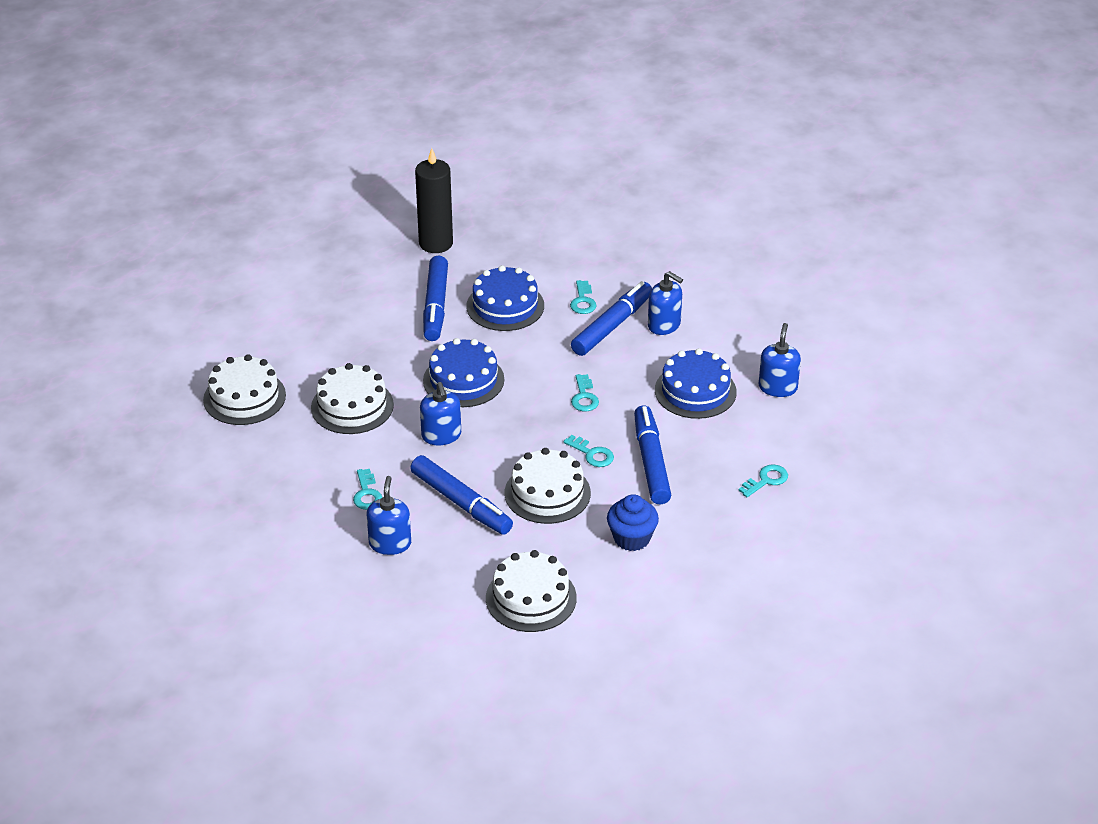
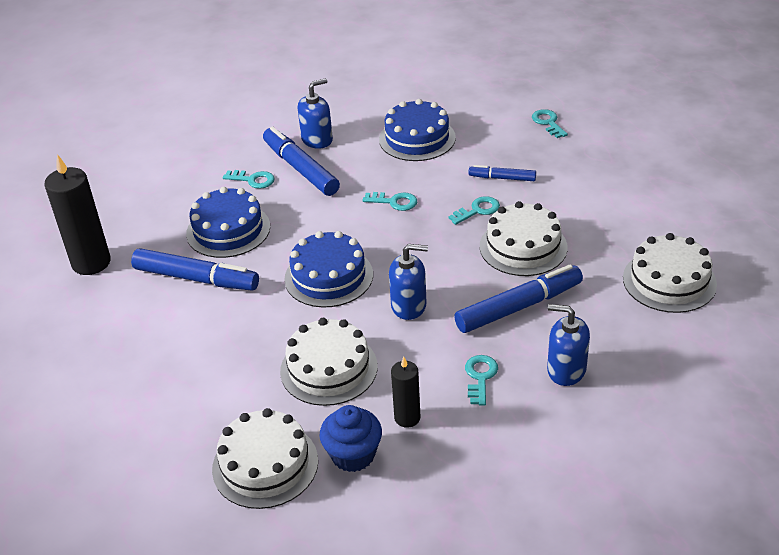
camera: 70 degrees left, 0 degrees up
(310, 460) = (407, 418): none -> black candle
(367, 493) = (480, 377): turquoise key -> turquoise key turned 90 degrees counterclockwise
(631, 538) = (601, 206): blue cupcake -> blue cupcake (353, 455)
(651, 462) = (502, 178): blue marker -> blue marker, size x0.55
(777, 387) = (433, 97): blue soap dispenser -> none

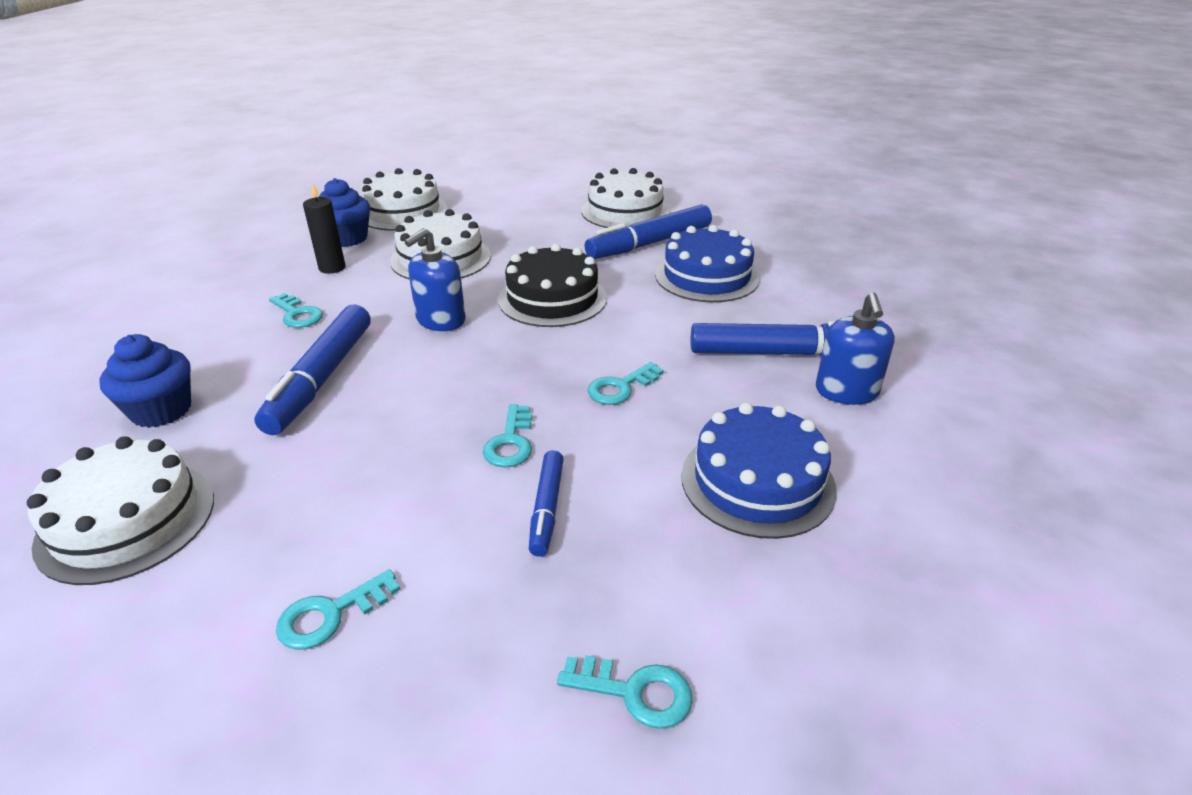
camera: 125 degrees right, 5 degrees down
(91, 263) = (739, 213): black candle -> none
(253, 180) = (791, 317): turquoise key -> turquoise key (330, 614)
(328, 276) = (552, 298): blue cake -> black cake
(502, 178) = (546, 508): blue marker -> blue marker turned 135 degrees clockwise
(523, 247) = (391, 437): white cake -> white cake (625, 211)
(566, 370) = (209, 359): blue soap dispenser -> none
(618, 343) = (161, 410): none -> blue cupcake

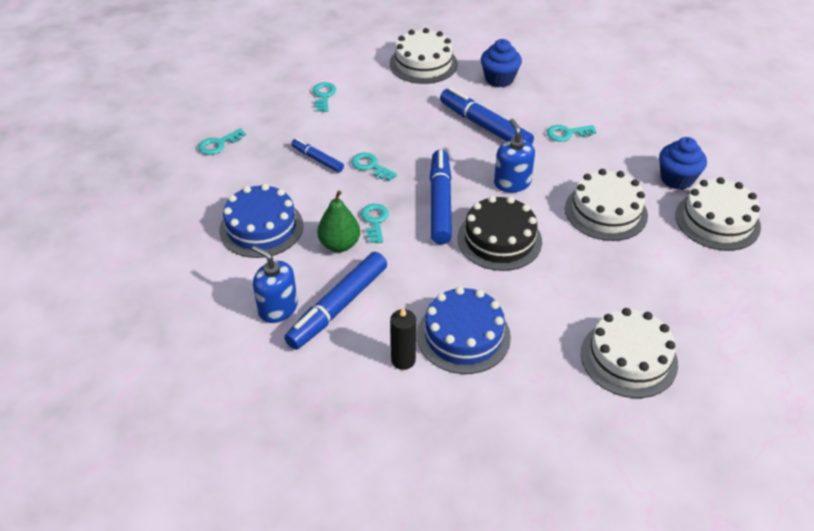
camera: 125 degrees right, 10 degrees up
(332, 268) = (627, 160): black candle -> black candle (403, 360)
(649, 243) = (547, 336): blue marker -> blue marker (440, 203)
(695, 395) = (339, 244): none -> green pear

